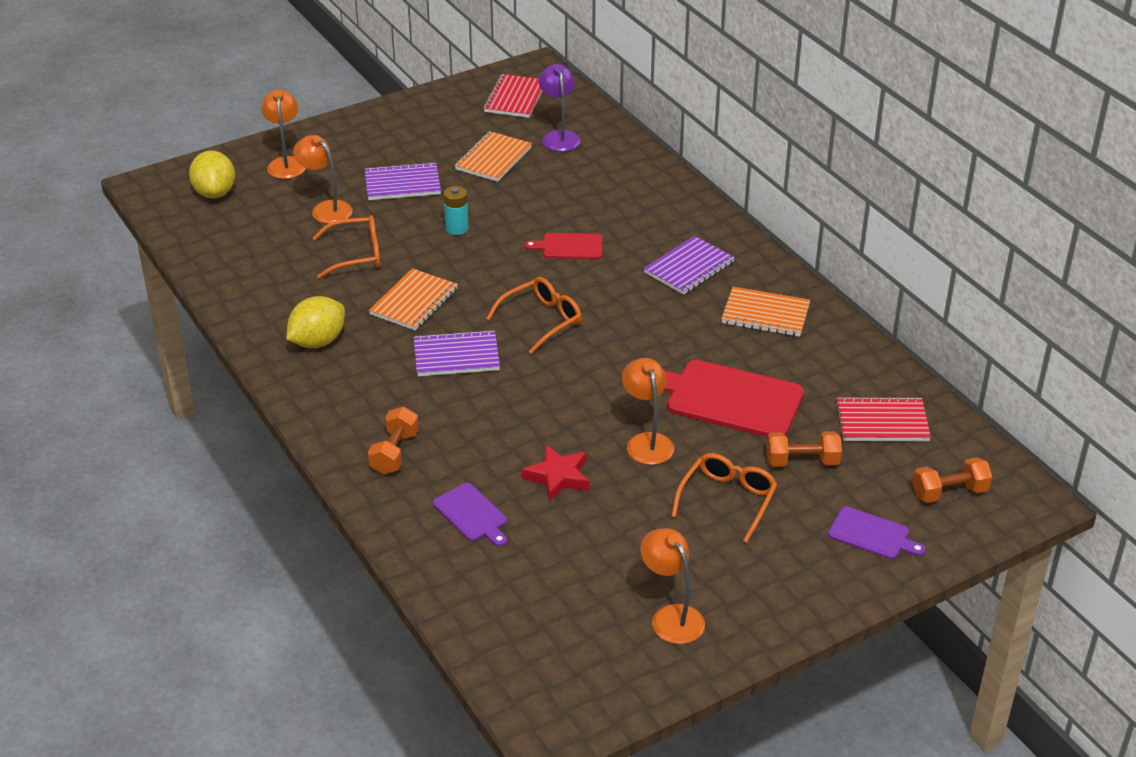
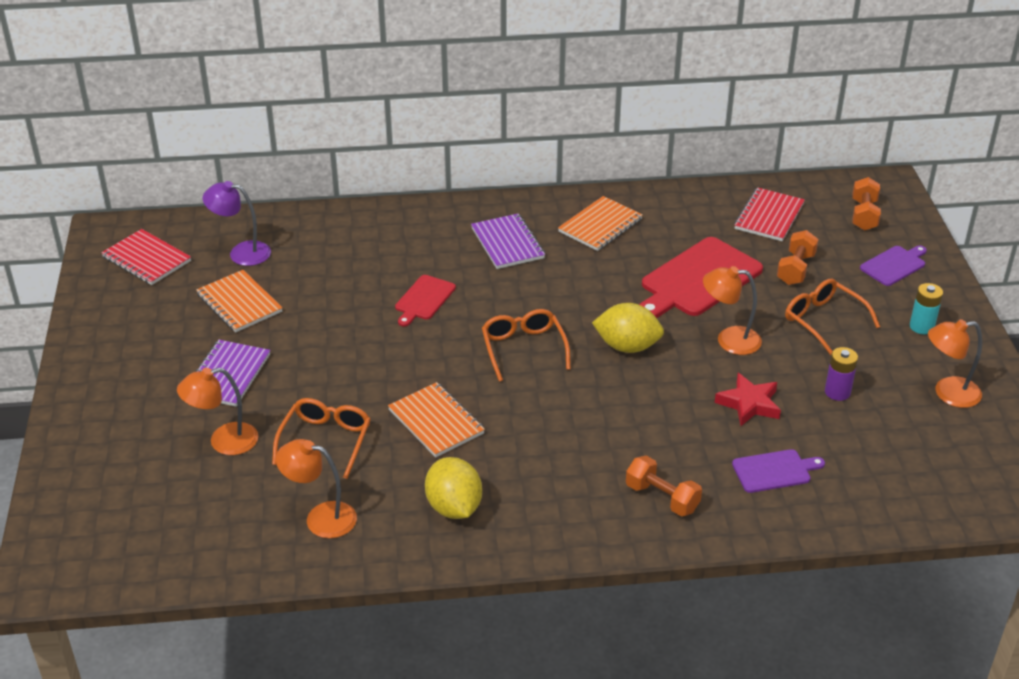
camera: 65 degrees left, 0 degrees up
(215, 193) = (113, 523): yellow lemon -> yellow lemon (627, 346)
(286, 163) = (108, 450): orange lamp -> orange lamp (321, 517)
(456, 356) = (541, 417): purple notebook -> none
(457, 228) = (337, 360): turquoise battery -> turquoise battery (921, 327)
(617, 533) = (837, 392): none -> purple battery

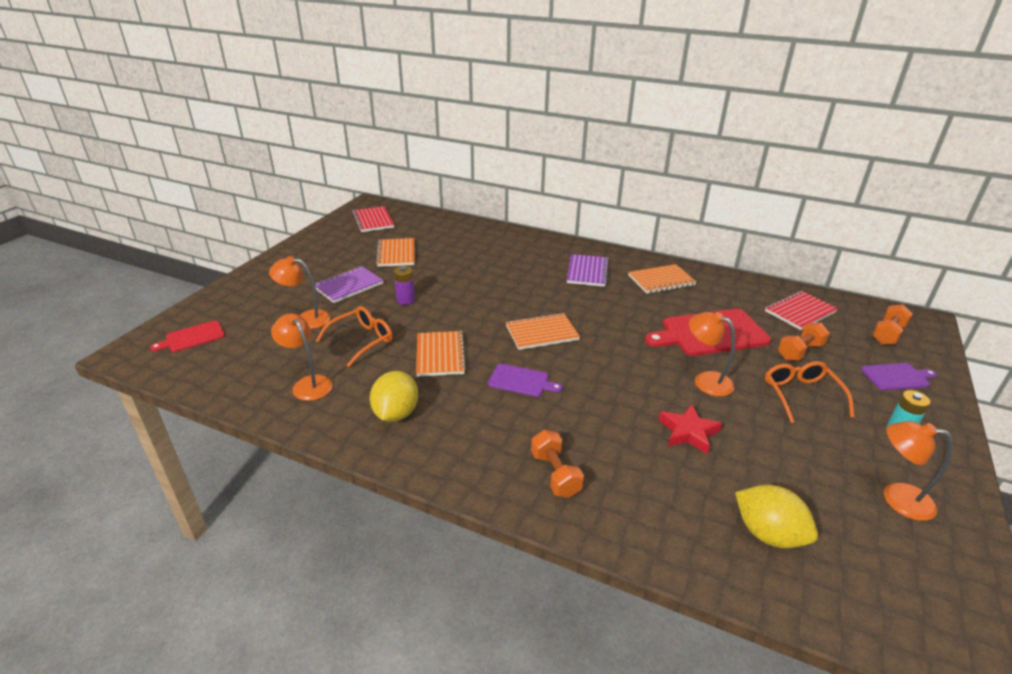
camera: 30 degrees right, 5 degrees down
(241, 252) = (424, 231): purple lamp -> none
(424, 299) = (504, 285): red cutting board -> red cutting board (192, 337)
(523, 349) = (541, 333): orange glasses -> orange notebook
(627, 346) = (619, 357): yellow lemon -> yellow lemon (768, 534)
(774, 471) = (672, 494): purple cutting board -> purple cutting board (521, 381)
(837, 392) = (778, 454): purple battery -> purple battery (406, 300)

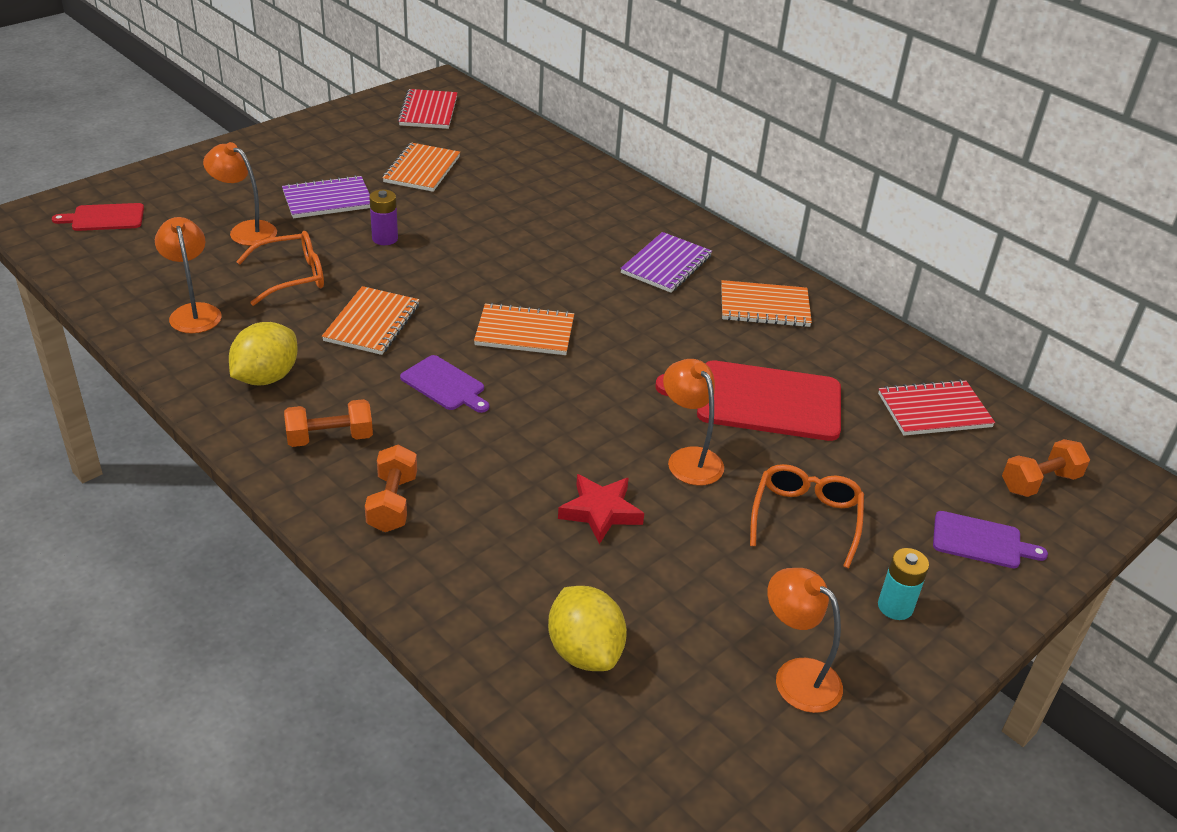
camera: 20 degrees right, 5 degrees up
(800, 351) = (869, 464): orange dumbbell -> orange dumbbell (330, 438)

